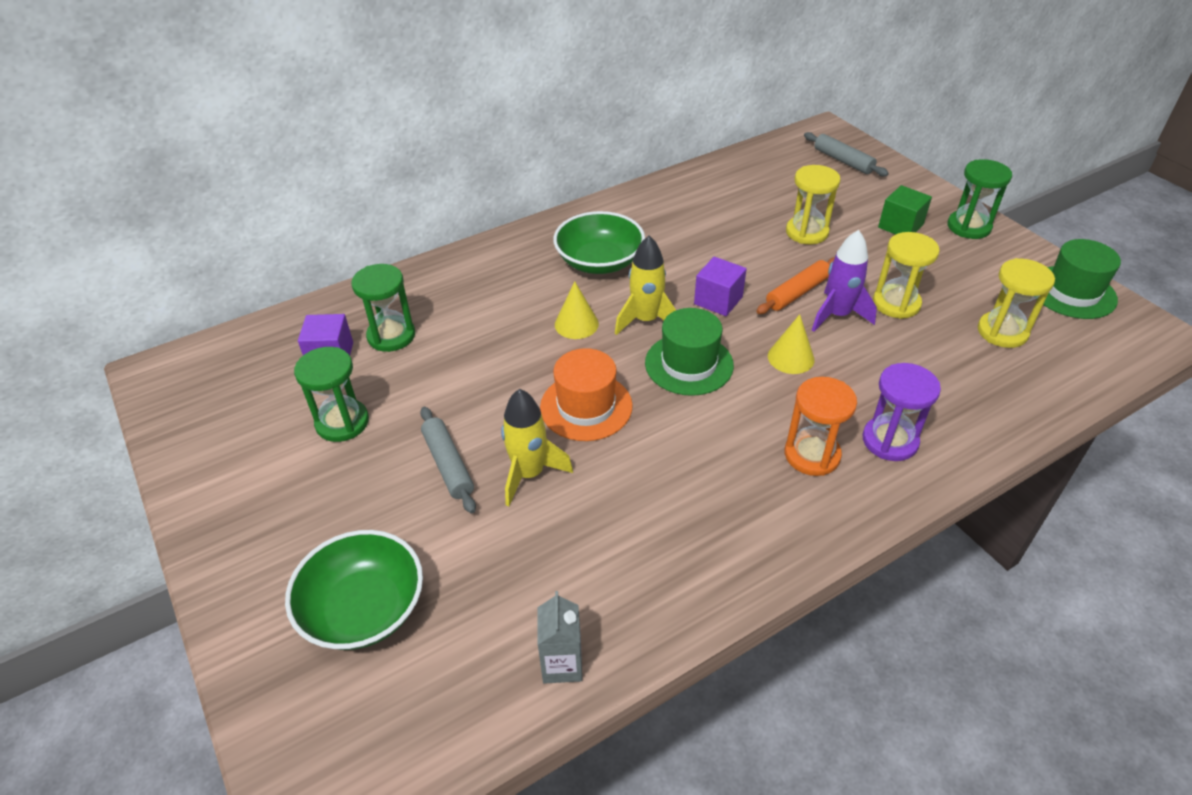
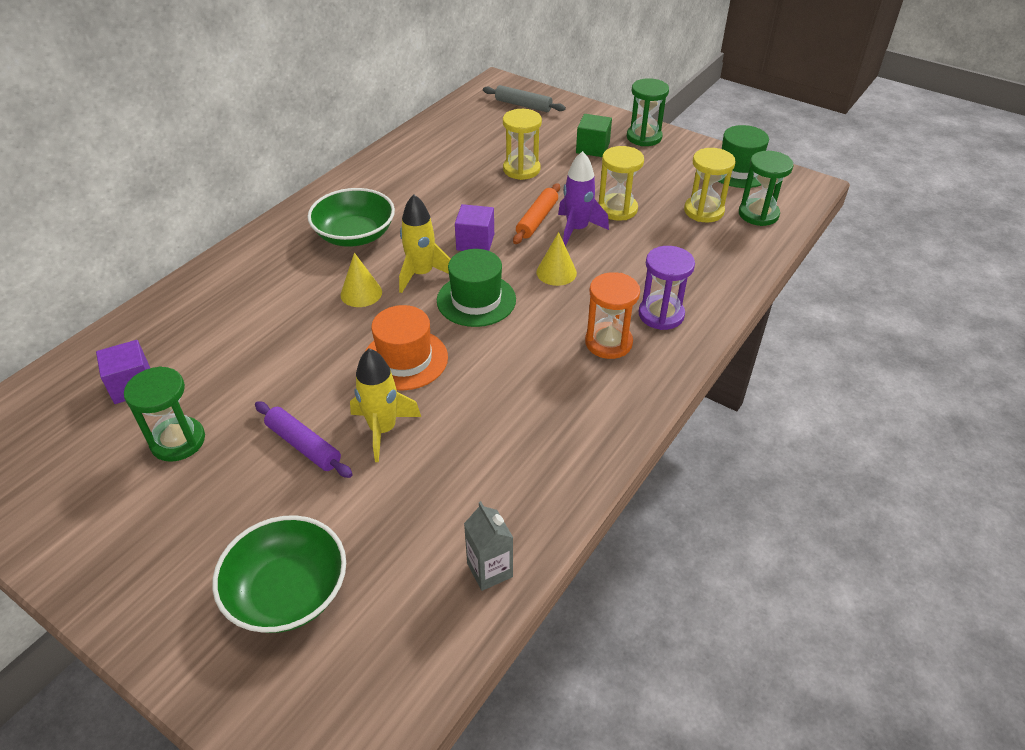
camera: 25 degrees left, 0 degrees up
(391, 336) = (186, 350): green hourglass -> green hourglass (758, 214)
(448, 464) = (304, 445): grey rolling pin -> purple rolling pin

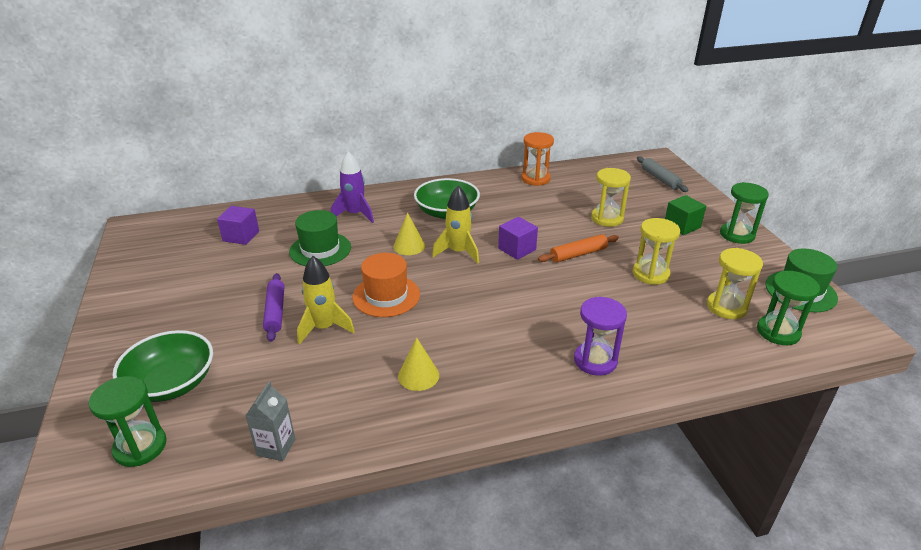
camera: 40 degrees right, 10 degrees down
(178, 441) = (224, 274): green hourglass -> green hourglass (140, 447)
(476, 300) = (473, 284): green hat -> green hat (320, 249)
(556, 272) = (550, 293): yellow cone -> yellow cone (418, 375)
(577, 230) = (600, 273): purple rocket -> purple rocket (355, 214)
(608, 342) = (530, 357): orange hourglass -> orange hourglass (535, 179)

